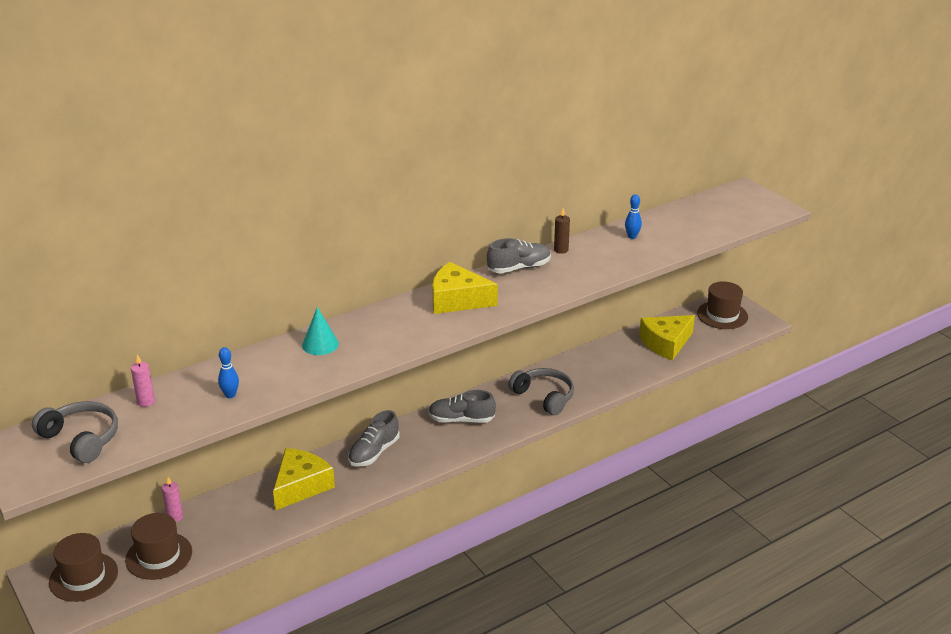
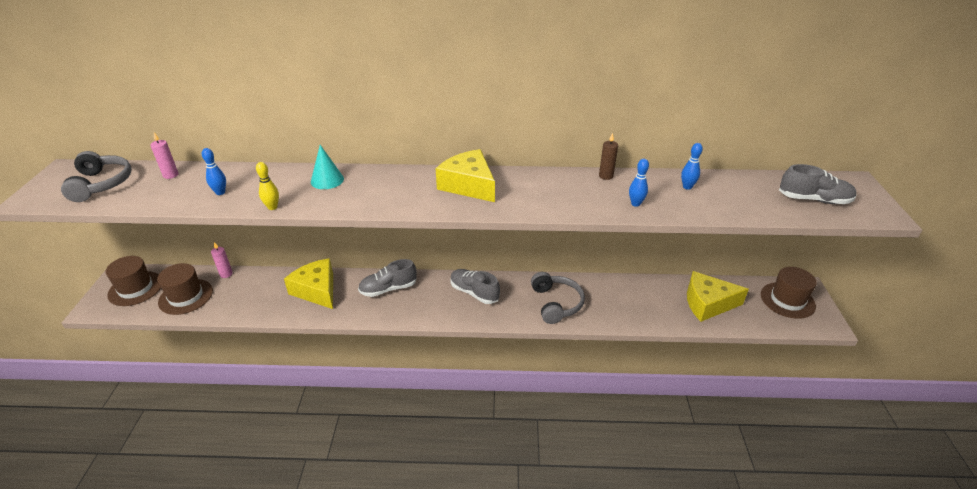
camera: 35 degrees right, 5 degrees up
(301, 486) = (317, 290): yellow cheese -> yellow cheese turned 105 degrees counterclockwise
(305, 386) = (272, 207): none -> yellow bowling pin
(519, 268) = (551, 178): grey shoe -> grey shoe (814, 200)
(608, 265) = (635, 204): none -> blue bowling pin

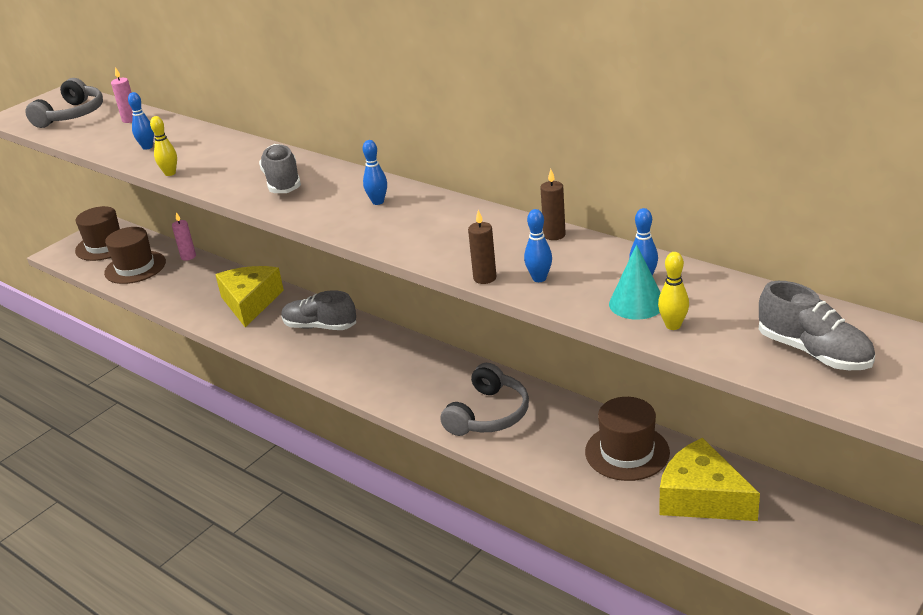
camera: 40 degrees right, 5 degrees down
(327, 180) = (249, 159): turquoise cone -> turquoise cone (636, 303)
(468, 185) = (378, 202): yellow cheese -> blue bowling pin
(474, 292) = (406, 365): grey shoe -> grey shoe (282, 182)
(606, 213) = (484, 278): none -> brown candle
(738, 208) = (673, 325): none -> yellow bowling pin
(787, 300) = (844, 546): brown hat -> brown hat (627, 452)

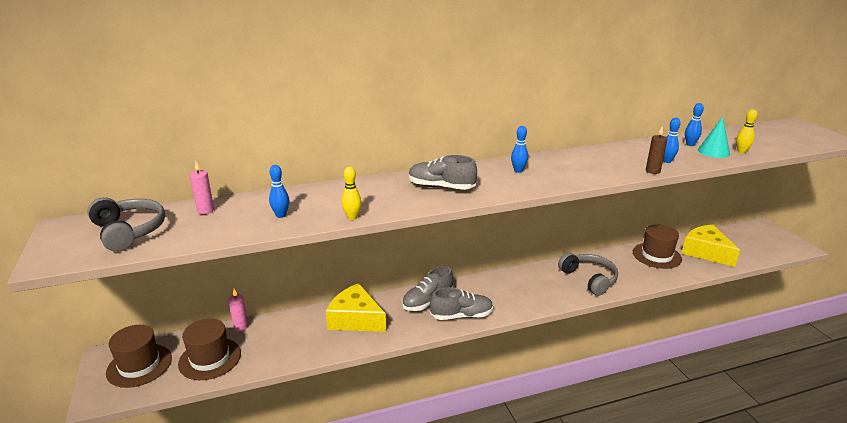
camera: 60 degrees left, 5 degrees down
(554, 235) = (621, 147): brown candle -> none
(701, 497) = (706, 252): yellow cheese -> yellow cheese turned 75 degrees clockwise
(814, 352) = (784, 138): grey shoe -> grey shoe (461, 315)

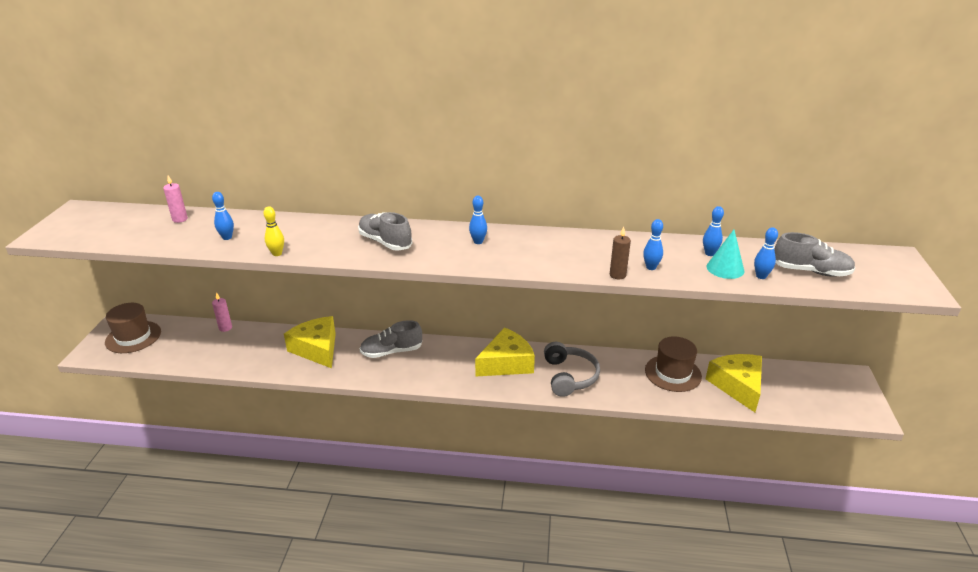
camera: 25 degrees right, 5 degrees up
(129, 231) = (112, 225): grey headphones -> none
(210, 358) = (183, 347): brown hat -> none
(461, 315) = (409, 374): grey shoe -> grey shoe (811, 271)
(532, 283) = (506, 363): none -> yellow cheese
(741, 151) = (761, 276): yellow bowling pin -> blue bowling pin

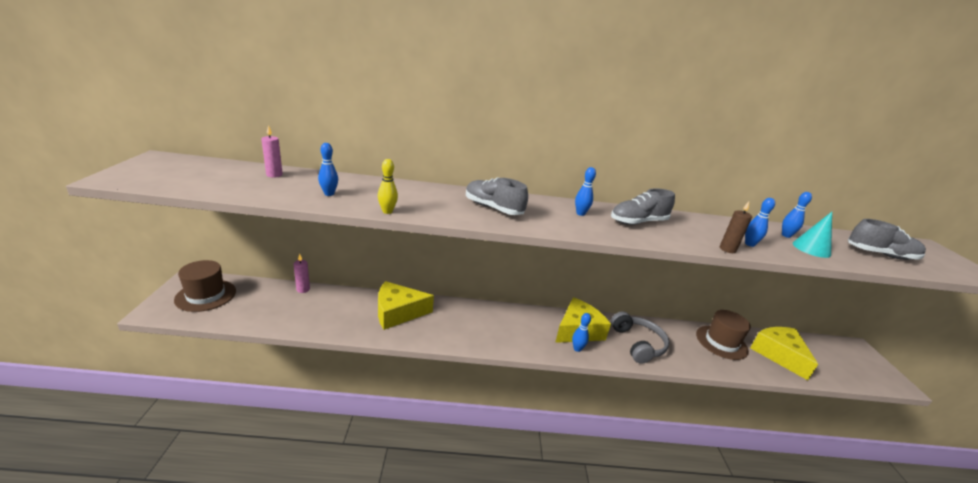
camera: 10 degrees left, 5 degrees down
(317, 349) = (398, 312): yellow cheese -> yellow cheese turned 60 degrees counterclockwise
(391, 352) = (470, 317): grey shoe -> grey shoe (638, 222)
(761, 276) = (846, 257): blue bowling pin -> blue bowling pin (577, 349)

